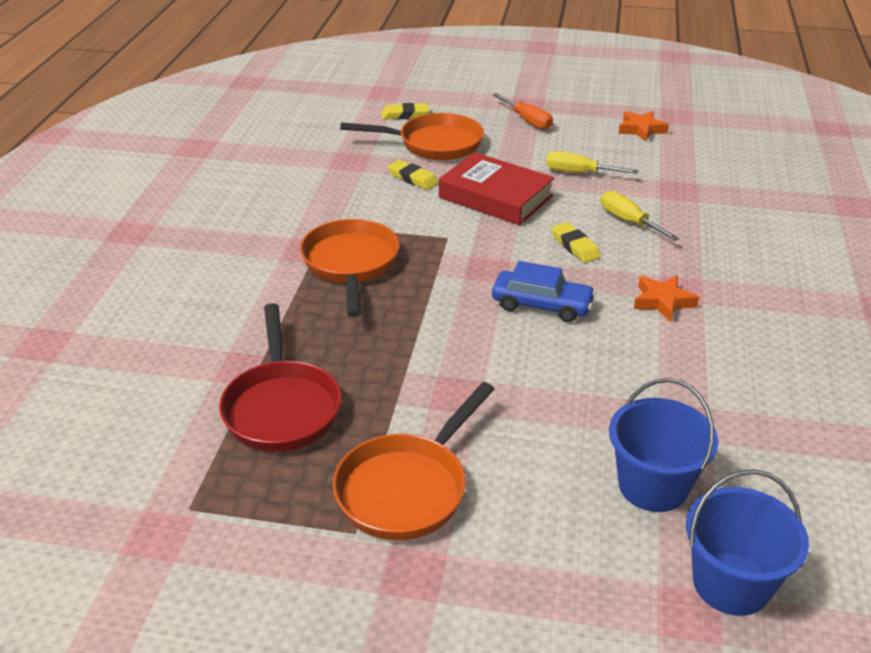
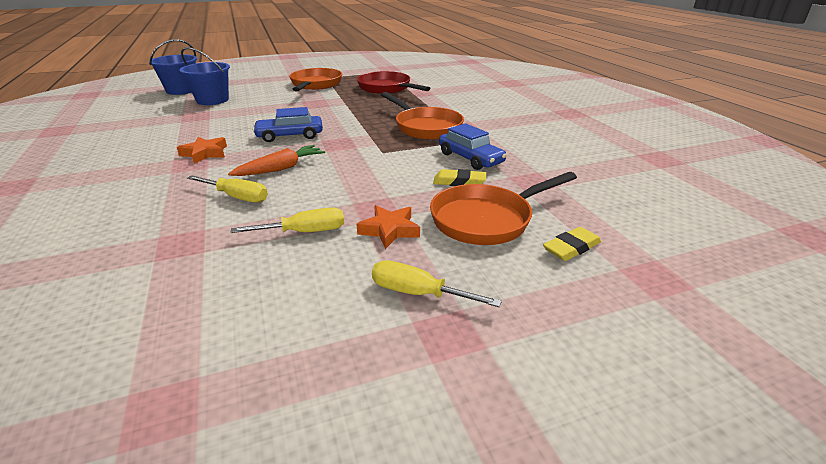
camera: 150 degrees right, 5 degrees down
(366, 200) = (470, 158): none -> blue car
(495, 197) = (372, 186): red book -> none
(527, 121) = (418, 293): orange screwdriver -> yellow screwdriver
(575, 246) = (281, 168): yellow eraser -> orange carrot
(641, 129) = (233, 338): orange star -> orange star (389, 230)

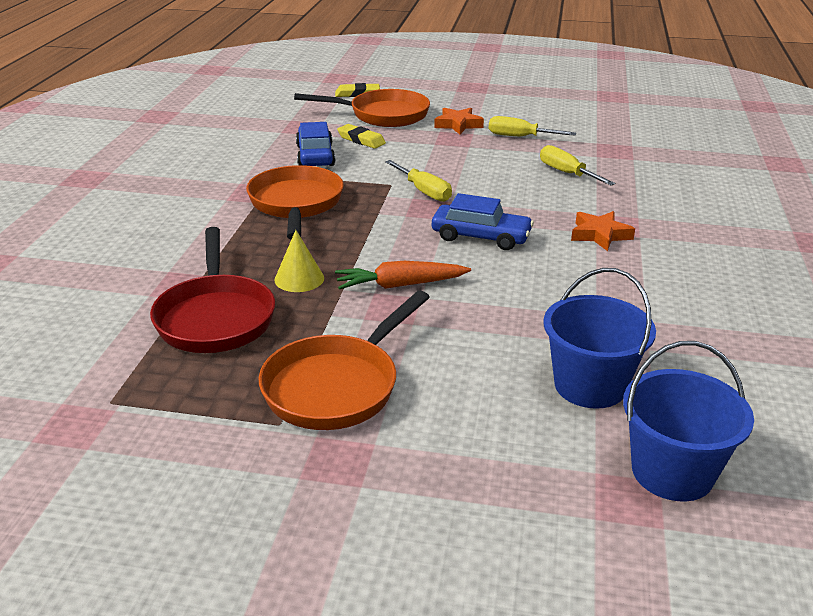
camera: 150 degrees left, 0 degrees up
(281, 168) = (514, 192): orange carrot -> orange carrot (400, 285)
(371, 103) = (299, 279): none -> yellow cone
(418, 293) = (472, 99): yellow screwdriver -> yellow screwdriver (424, 191)

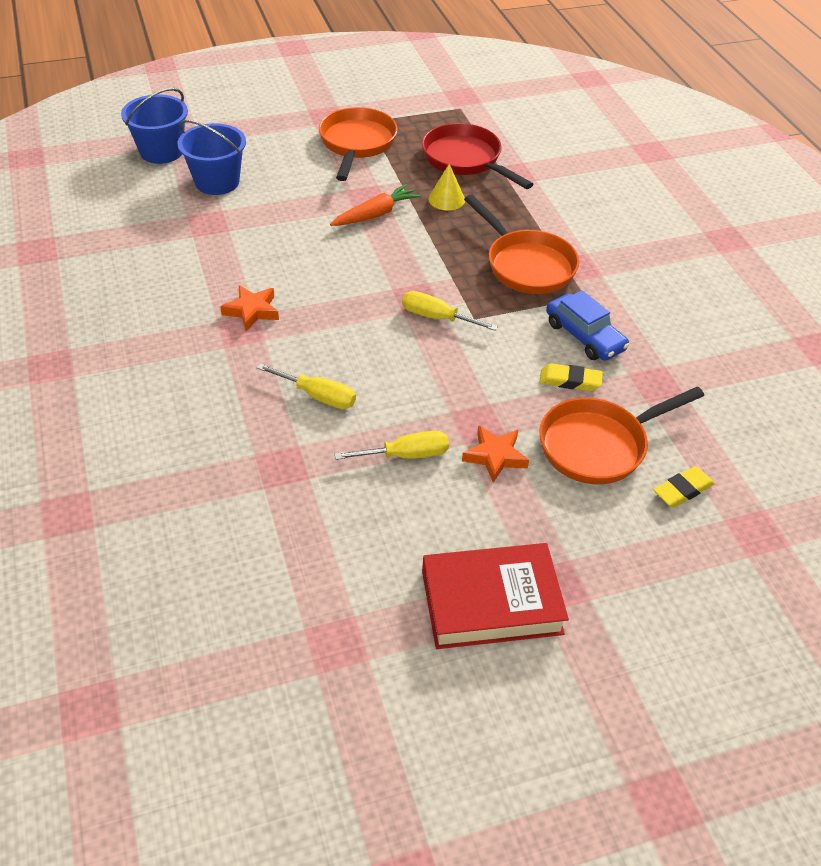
camera: 150 degrees right, 15 degrees up
(481, 237) = (349, 277): blue car -> none
(515, 89) = (491, 602): none -> red book

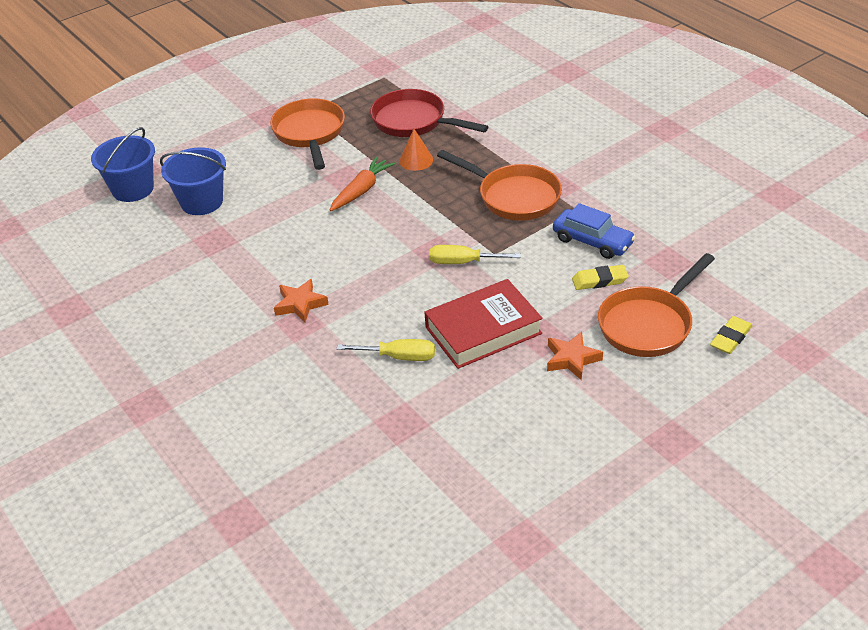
camera: 15 degrees left, 5 degrees down
(406, 455) = (499, 381): yellow screwdriver -> none
(446, 199) = (416, 160): yellow cone -> orange cone
(491, 602) = (629, 471): red book -> red book (483, 330)

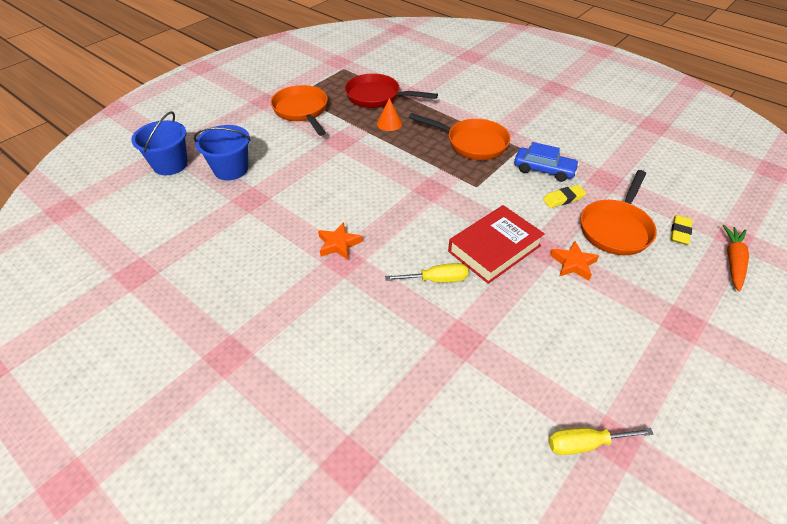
camera: 15 degrees left, 5 degrees up
(361, 190) = (356, 149): orange carrot -> orange carrot (733, 261)
(463, 262) = (455, 196): yellow screwdriver -> yellow screwdriver (585, 444)

